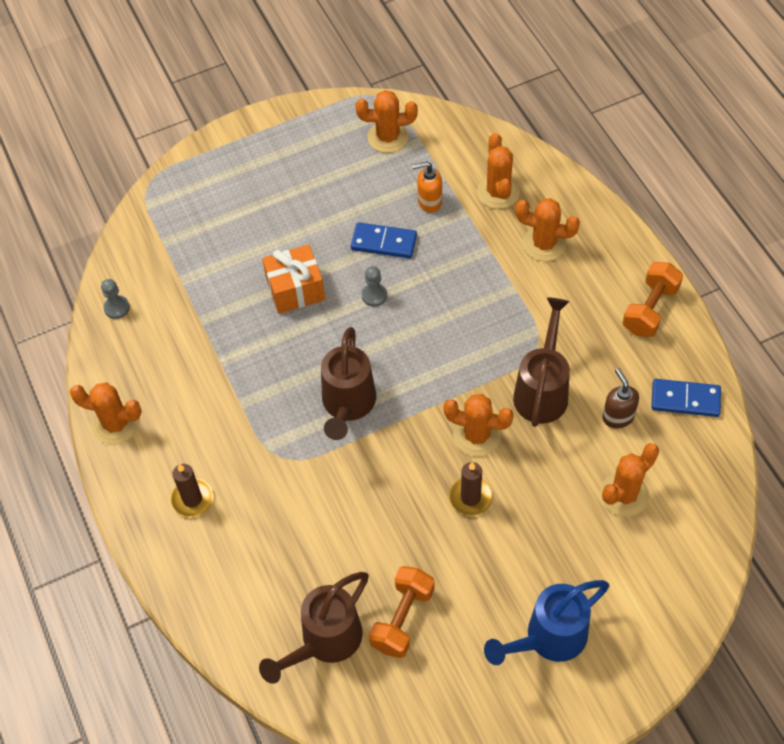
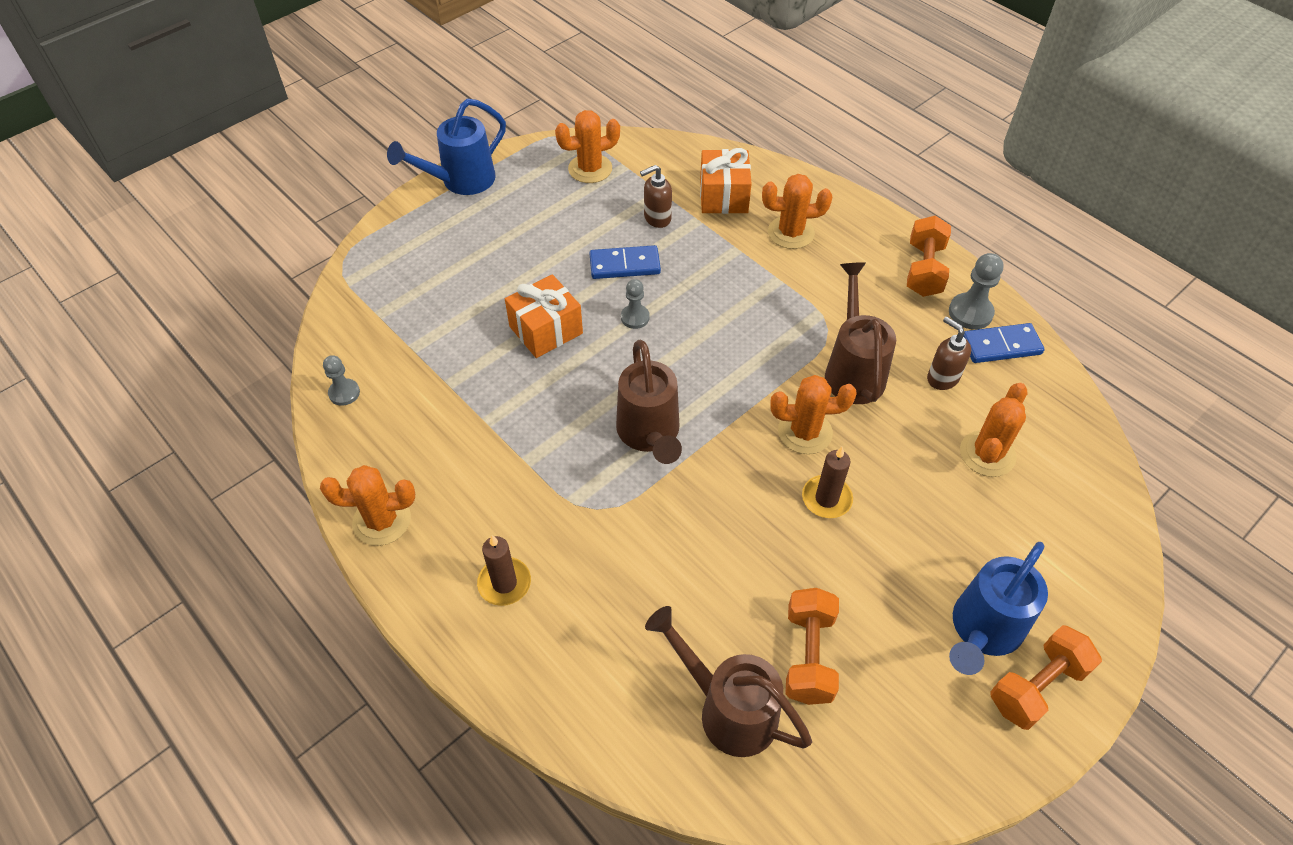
camera: 20 degrees left, 5 degrees down
(270, 125) = (461, 181): none -> blue watering can
(325, 641) = (728, 709): brown watering can -> brown watering can turned 105 degrees clockwise
(429, 202) = (657, 218): orange soap dispenser -> brown soap dispenser
(498, 192) = (723, 196): orange cactus -> orange gift
(571, 692) = (1036, 686): none -> orange dumbbell
(673, 361) = (970, 313): none -> grey pawn

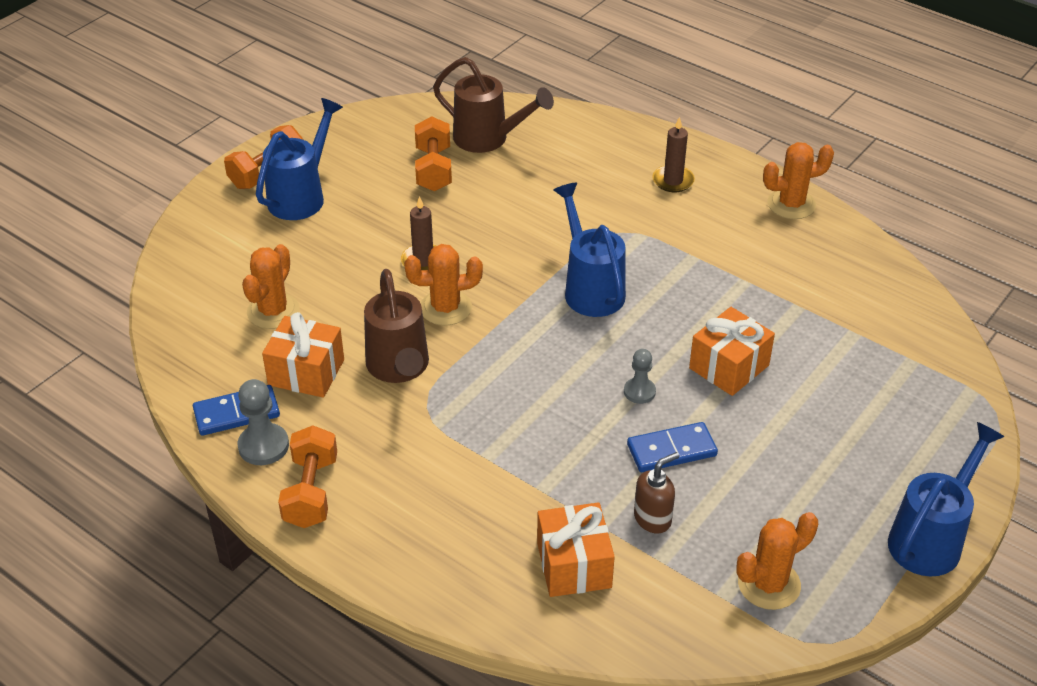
camera: 170 degrees right, 10 degrees down
(344, 393) = (891, 286): grey pawn -> none
(650, 434) = (590, 289): brown watering can -> blue watering can
(791, 233) = (478, 521): orange cactus -> none
(942, 378) = (306, 372): brown soap dispenser -> orange gift

